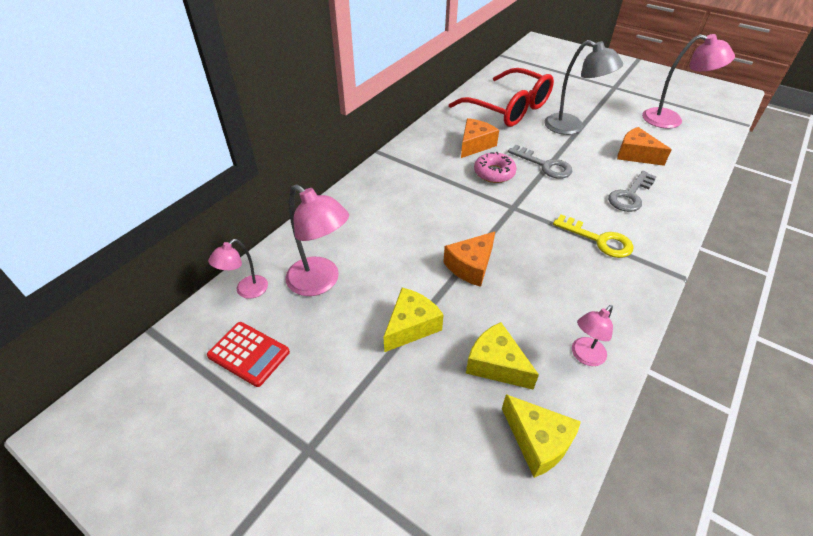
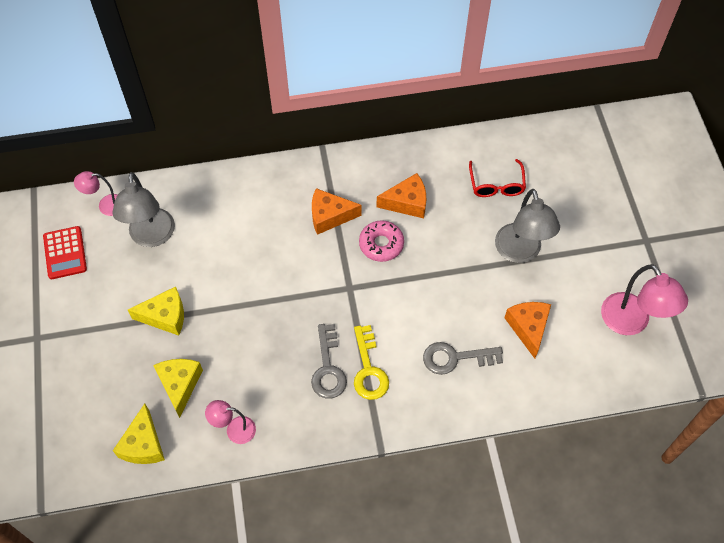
camera: 45 degrees right, 15 degrees up
(320, 282) = (152, 237): pink lamp -> grey lamp
(470, 266) = (254, 308): orange cheese -> orange cheese (330, 216)
(509, 109) = (496, 185): red glasses -> red glasses, size x0.51
(544, 165) = (432, 271): grey key -> grey key (328, 368)

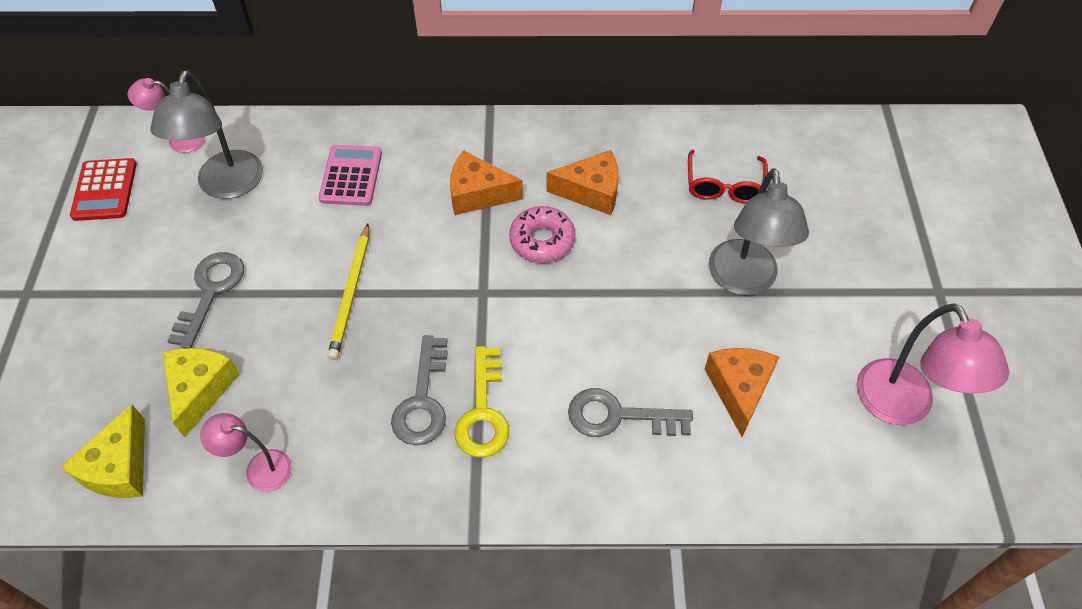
camera: 10 degrees right, 5 degrees down
(165, 316) = (211, 292): yellow cheese -> grey key
(238, 216) = (351, 176): none -> pink calculator
(261, 302) = (351, 293): none -> yellow pencil

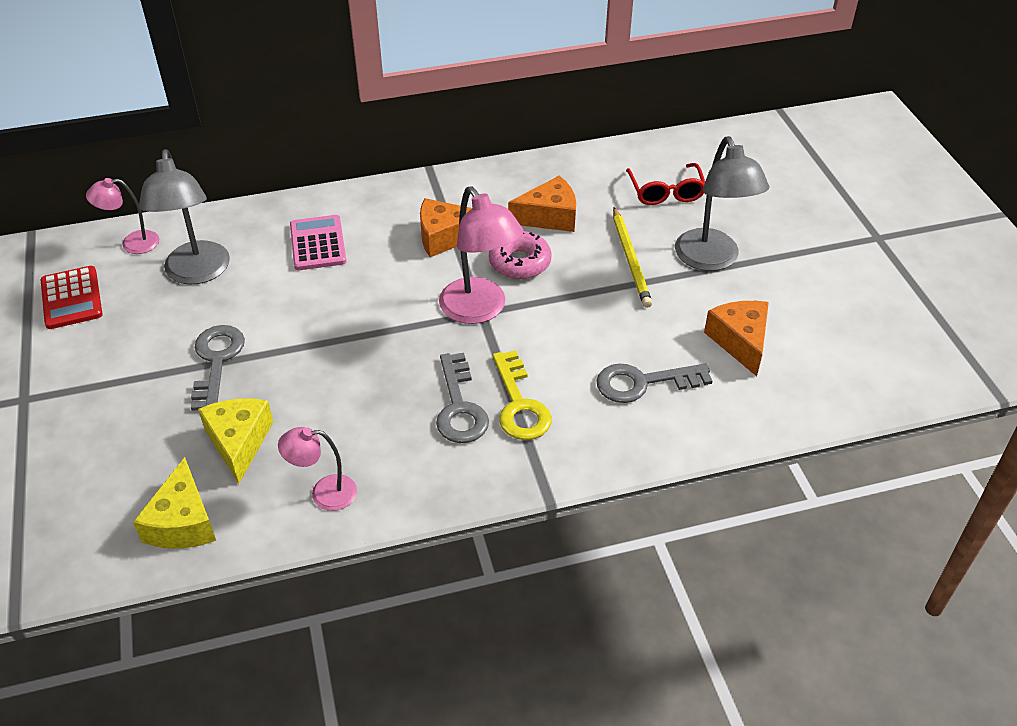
camera: 15 degrees left, 10 degrees down
(351, 293) = (356, 337): yellow pencil -> yellow pencil (630, 259)
(902, 407) = (881, 327): pink lamp -> pink lamp (480, 310)

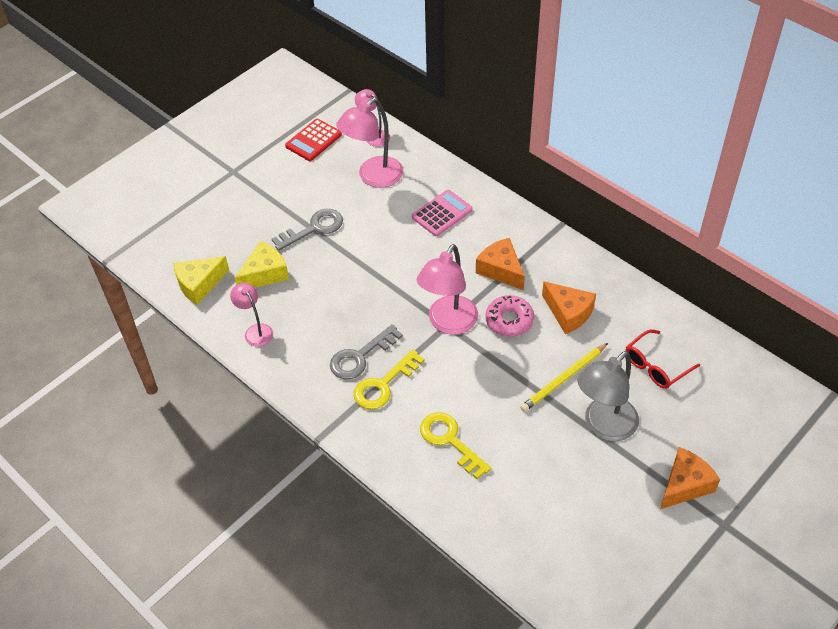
camera: 60 degrees right, 5 degrees up
(197, 273) = (373, 177): grey lamp -> pink lamp
(643, 383) = (450, 441): grey key -> yellow key
(740, 341) = (531, 479): orange cheese -> orange cheese (684, 485)

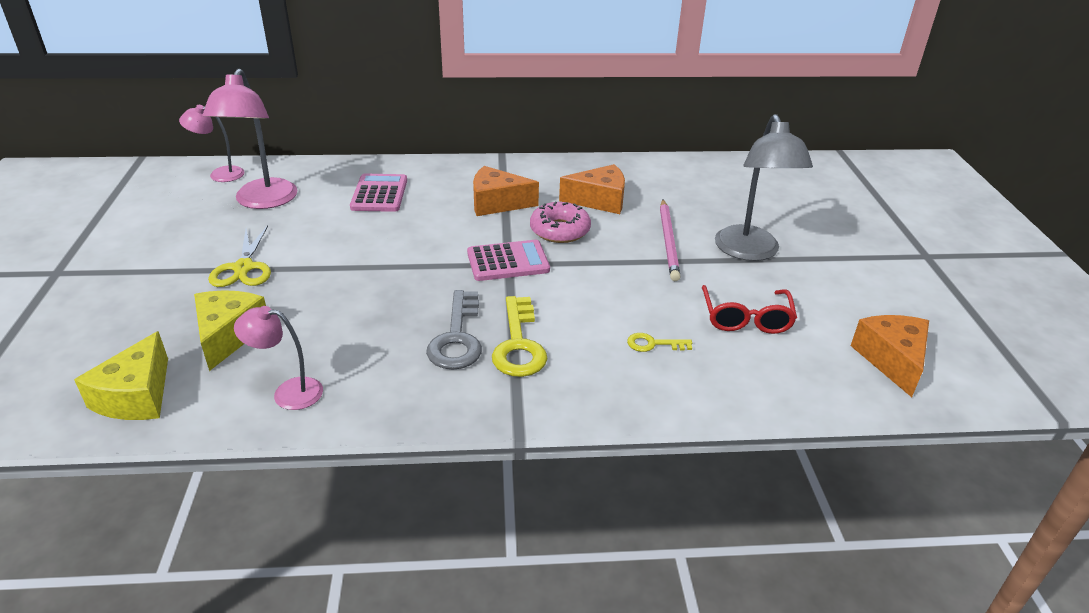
camera: 50 degrees left, 15 degrees down
(313, 140) = (145, 205): red calculator -> none
(314, 228) = (243, 268): grey key -> yellow scissors
(448, 323) = (508, 262): pink lamp -> pink calculator
(450, 441) = (653, 344): yellow key -> yellow key, size x0.53
(563, 379) = (668, 242): yellow pencil -> pink pencil
(655, 366) = (716, 196): red glasses -> red glasses (746, 319)
(684, 485) = (862, 250): orange cheese -> orange cheese (892, 360)

